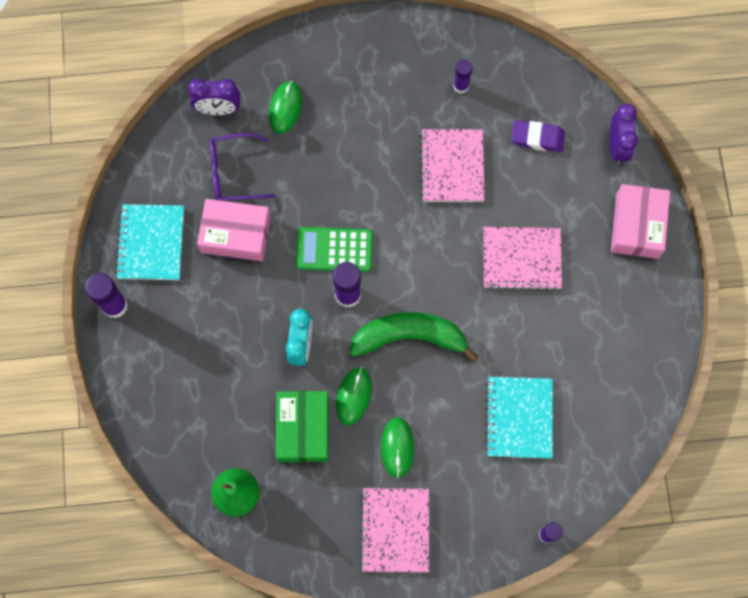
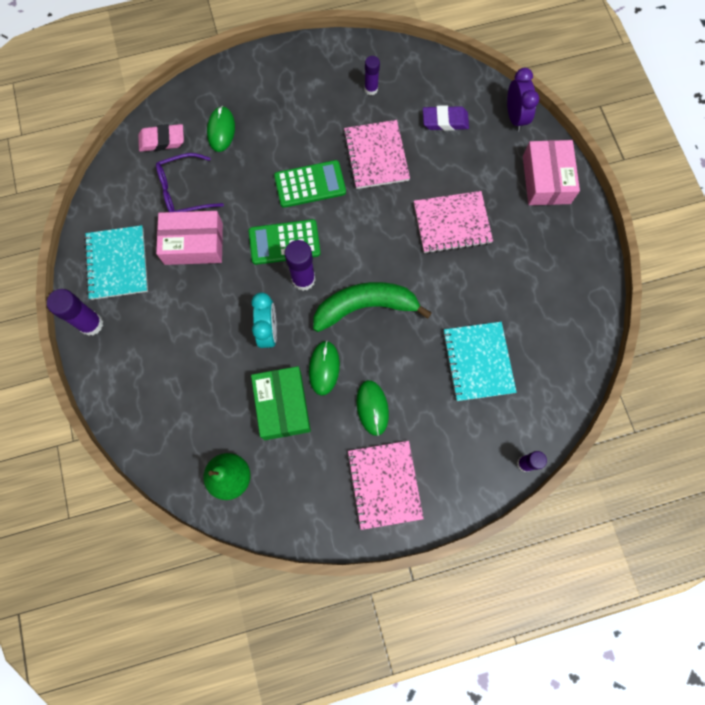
camera: 10 degrees left, 0 degrees up
(218, 109) = (162, 140): purple clock -> pink eraser
(373, 187) = (310, 184): none -> green calculator

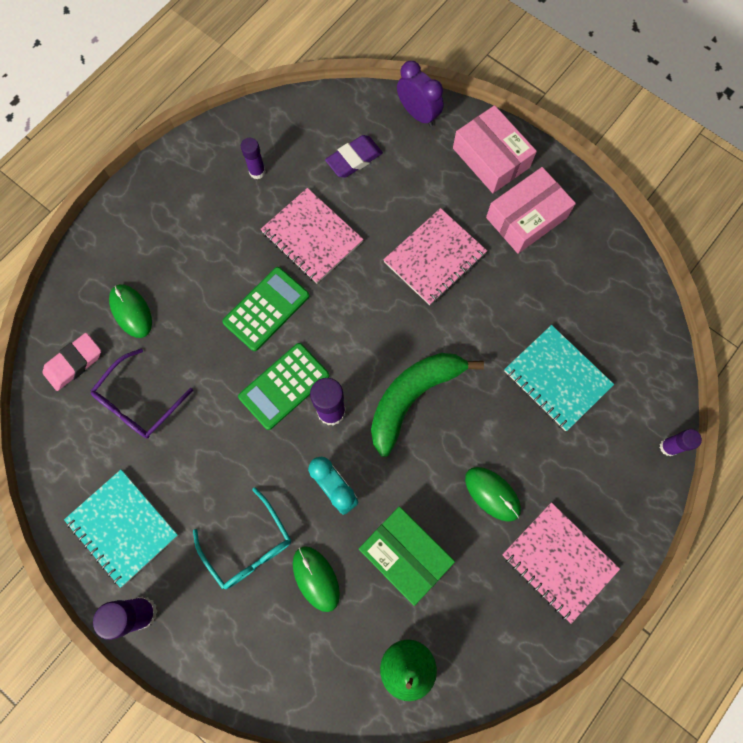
camera: 35 degrees left, 0 degrees up
(186, 329) = (248, 546): none -> turquoise glasses
(193, 243) = (190, 451): pink box -> pink box (526, 217)
(324, 368) = (417, 487): green mouse -> green mouse (316, 578)

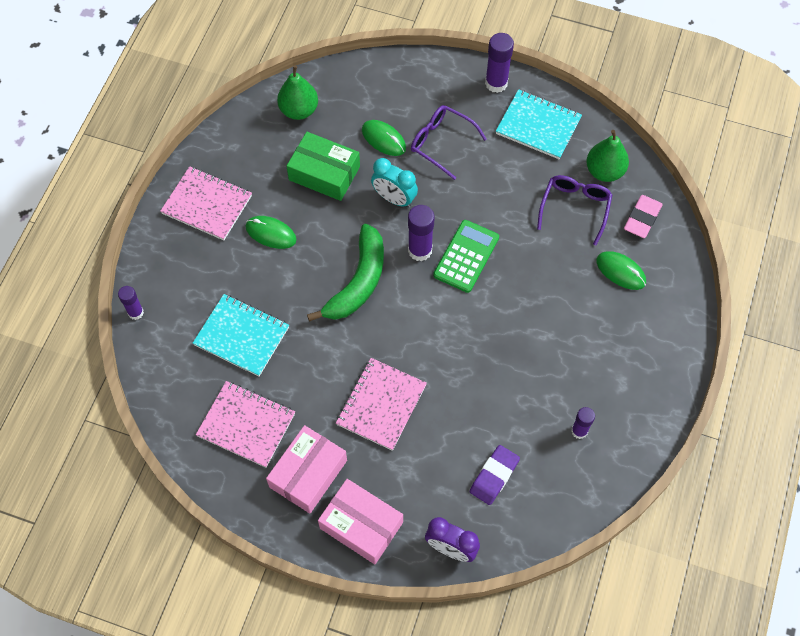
camera: 160 degrees right, 10 degrees down
(80, 436) = (604, 171): none -> green pear
(248, 546) = (441, 143): turquoise glasses -> purple glasses
(266, 309) = (510, 311): green calculator -> none
(312, 237) = (499, 386): pink notebook -> pink notebook (246, 425)

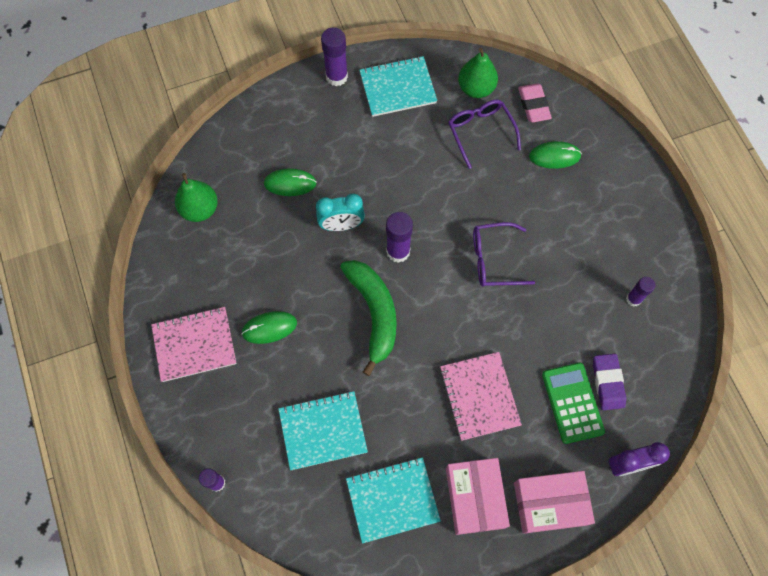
camera: 40 degrees left, 5 degrees up
(246, 425) = (392, 499): pink notebook -> turquoise notebook
(324, 173) = (268, 246): green box -> none
(441, 143) = (337, 154): purple glasses -> purple glasses (494, 259)
(466, 256) = (436, 229): green calculator -> green calculator (572, 403)

